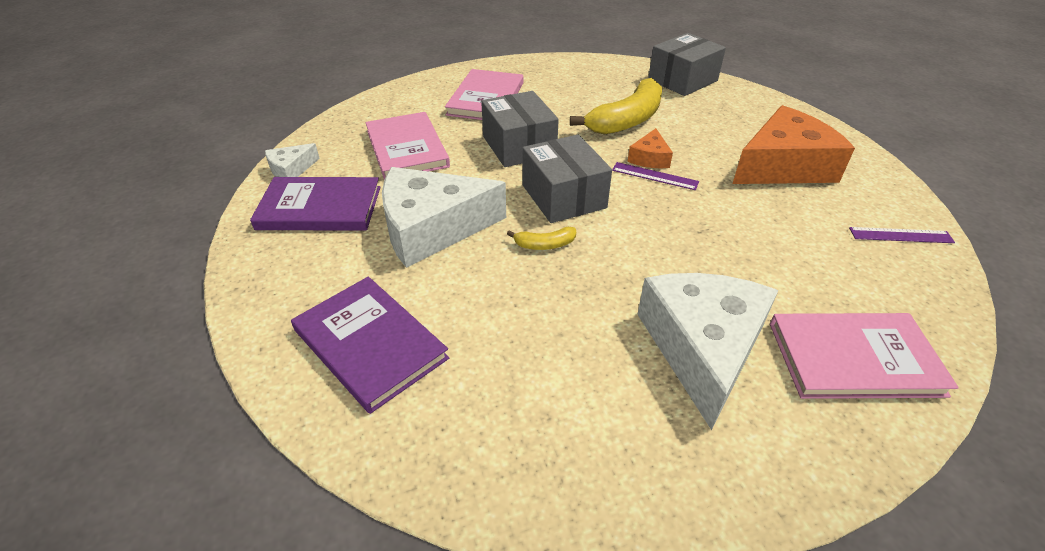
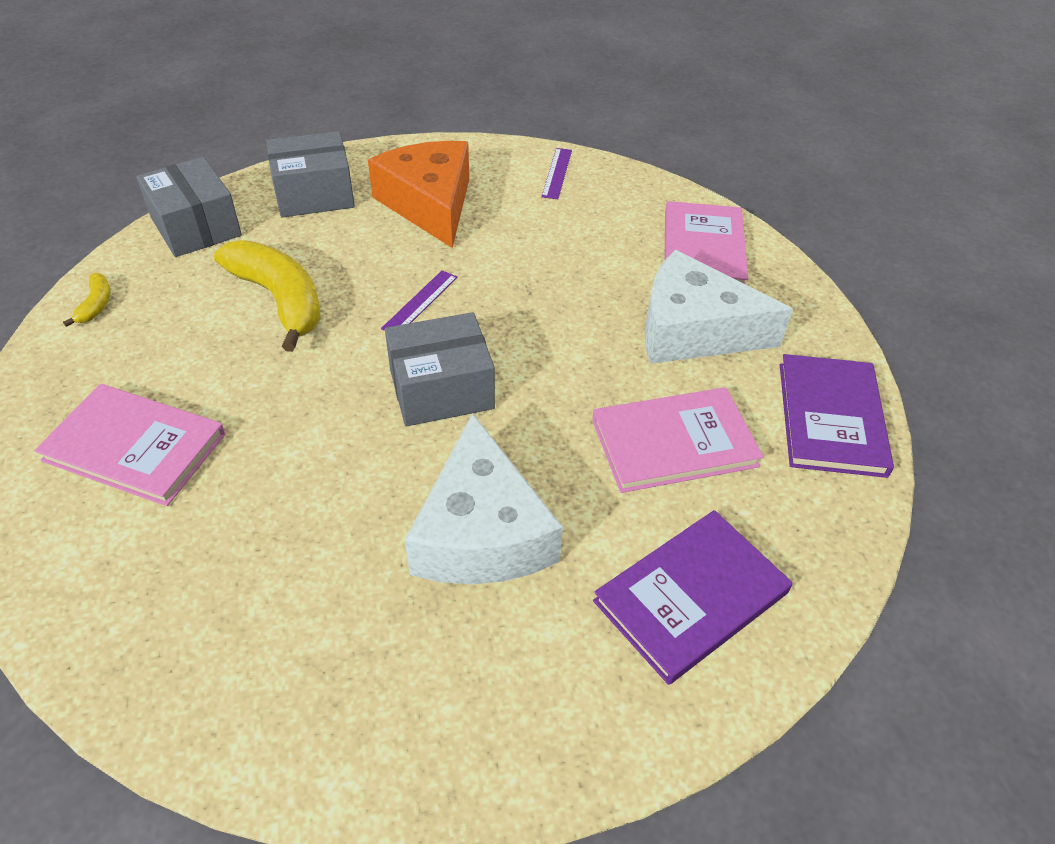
camera: 85 degrees left, 5 degrees up
(291, 170) = (264, 750): white cheese -> none
(320, 208) = (400, 685): purple book -> purple book (831, 418)
(407, 148) = (257, 563): pink book -> pink book (674, 442)
(519, 146) = (304, 420): grey box -> grey box (314, 194)
(545, 244) = (533, 419): yellow banana -> yellow banana (96, 305)
(649, 158) = (380, 298): orange cheese -> none

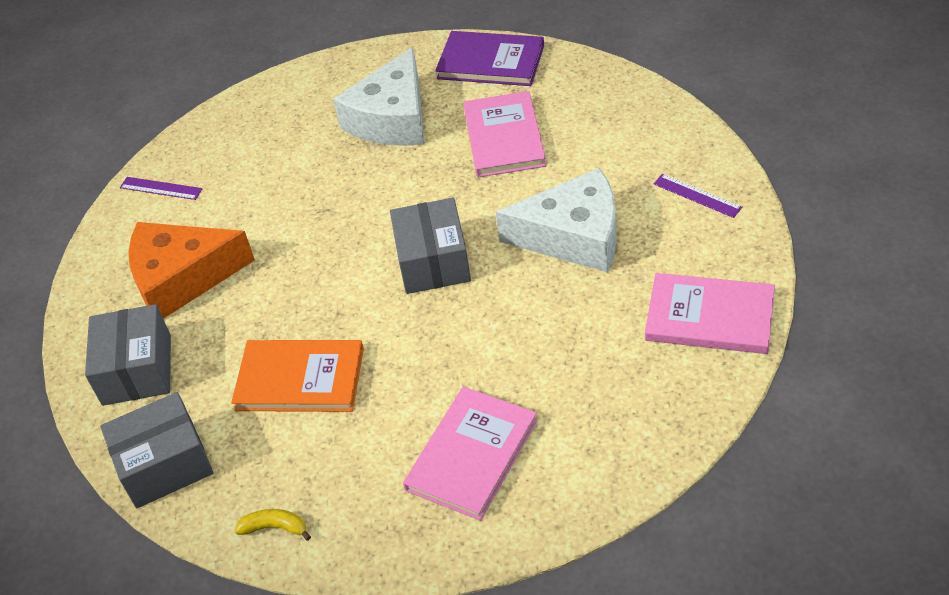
camera: 75 degrees left, 0 degrees up
(279, 300) = (300, 379): yellow banana -> orange book
(420, 302) = (325, 279): purple ruler -> purple ruler (697, 195)
(691, 597) = (629, 139): purple book -> none
(703, 249) = (297, 105): pink book -> pink book (709, 317)

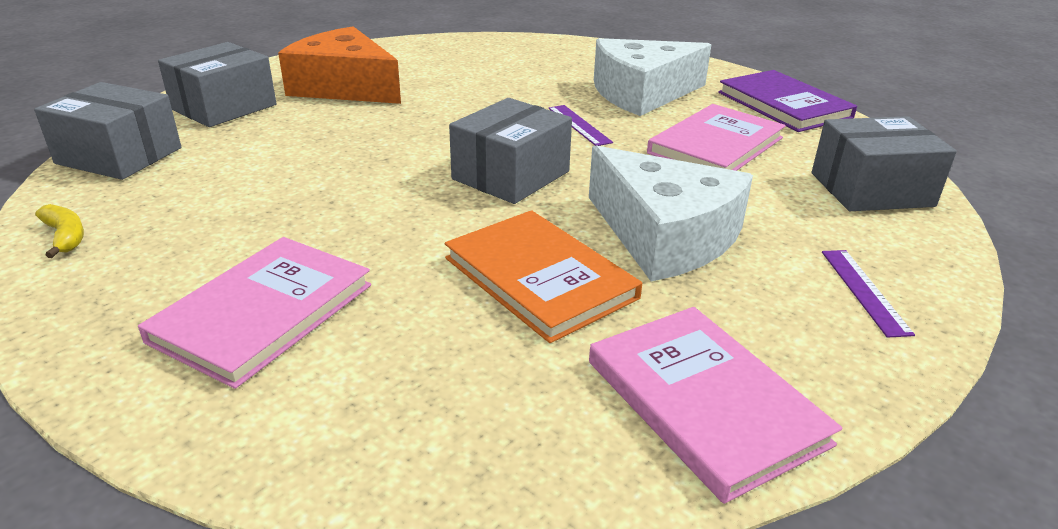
camera: 40 degrees right, 15 degrees down
(161, 188) = (427, 49): purple ruler -> purple ruler (579, 125)
(300, 379) = (282, 173): orange book -> orange book (540, 278)
(471, 455) = (263, 312): pink book -> pink book turned 45 degrees counterclockwise
(623, 112) = (871, 189): none -> grey box

